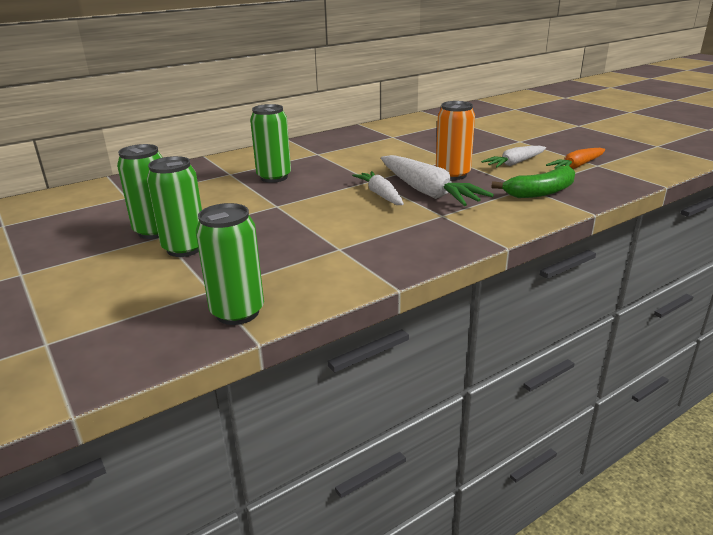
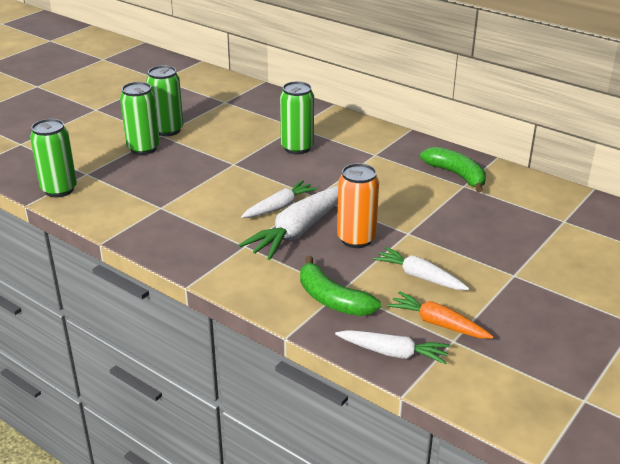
camera: 70 degrees right, 5 degrees up
(375, 136) = (456, 175): none -> green banana
(614, 182) = (393, 353): none -> white carrot

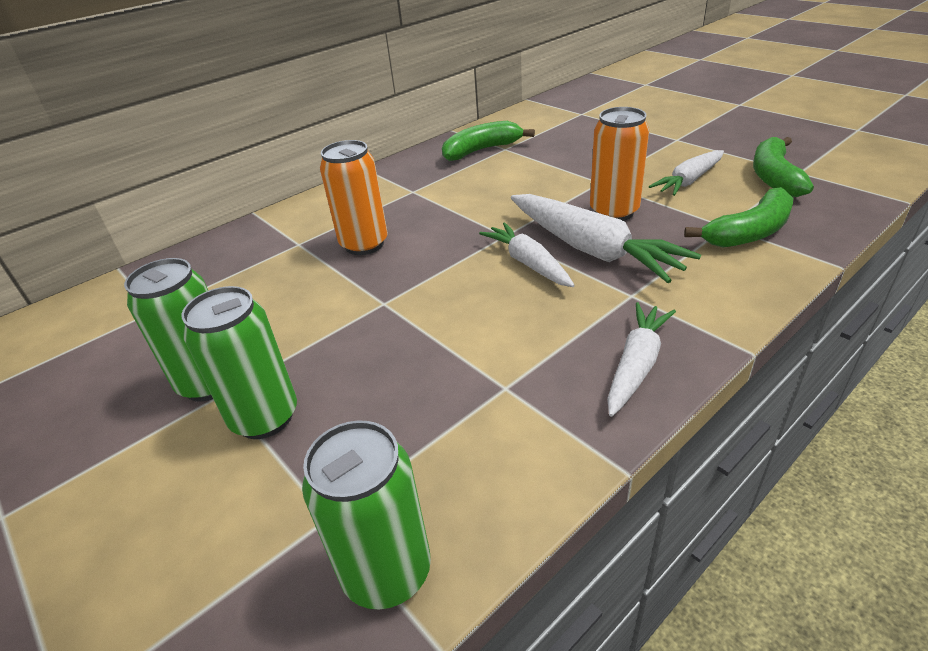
camera: 75 degrees left, 5 degrees up
(297, 148) = (364, 244): green can -> orange can
(393, 353) = (838, 202): white carrot -> white carrot (636, 365)
(438, 323) = (773, 177): orange carrot -> green banana

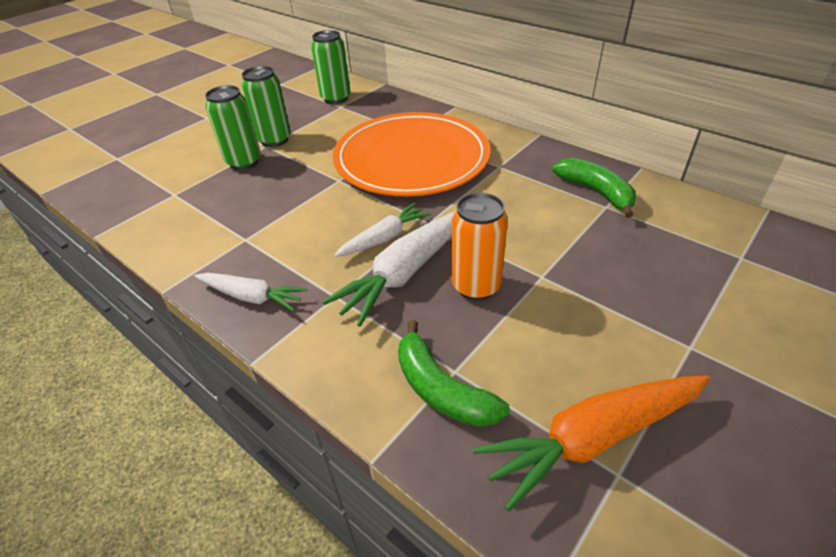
camera: 80 degrees right, 5 degrees up
(364, 244) = (412, 159): orange can -> orange plate
(387, 572) = (137, 216): green can -> green can (336, 98)
(688, 181) = (560, 349): white carrot -> none
(773, 177) = (592, 438): green banana -> orange carrot

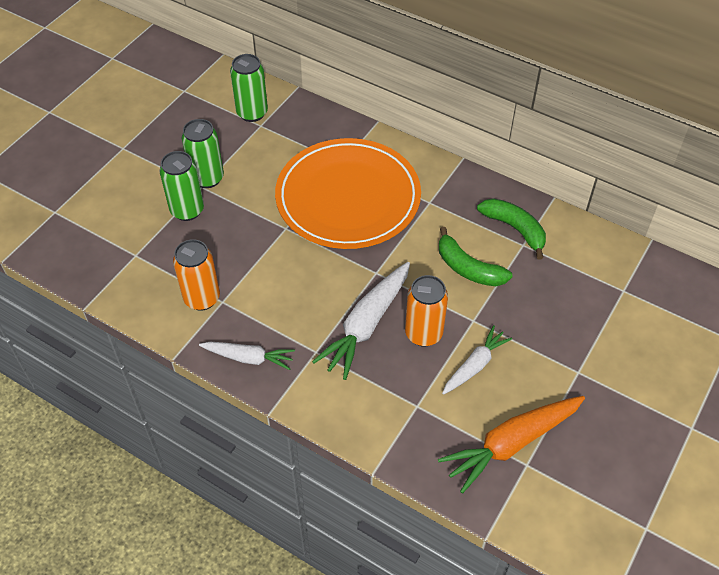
camera: 10 degrees left, 10 degrees up
(224, 235) = (202, 298): none -> orange can
(384, 238) = (342, 291): white carrot -> white carrot (475, 365)
(441, 389) = (409, 420): green banana -> green banana (468, 268)

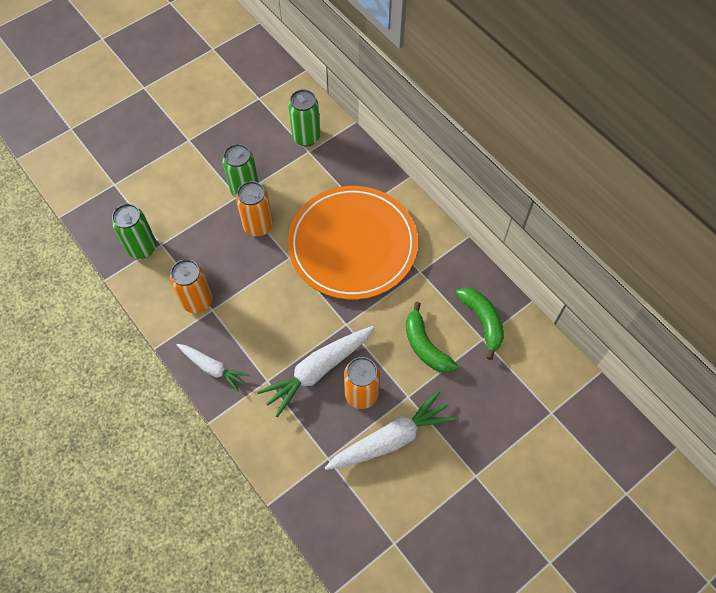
camera: 20 degrees right, 10 degrees up
(187, 210) = (217, 215): green can -> green can (142, 248)
(237, 208) = (258, 226): none -> orange can
(475, 365) = (391, 439): white carrot -> white carrot, size x1.63
(511, 444) = (389, 520): orange carrot -> none

